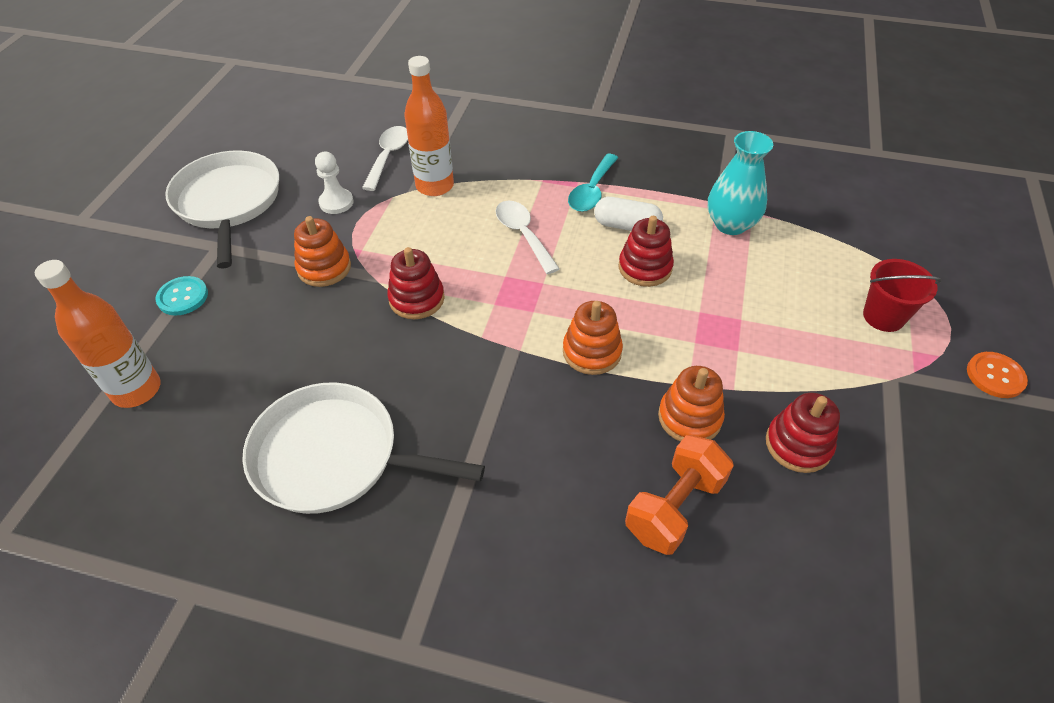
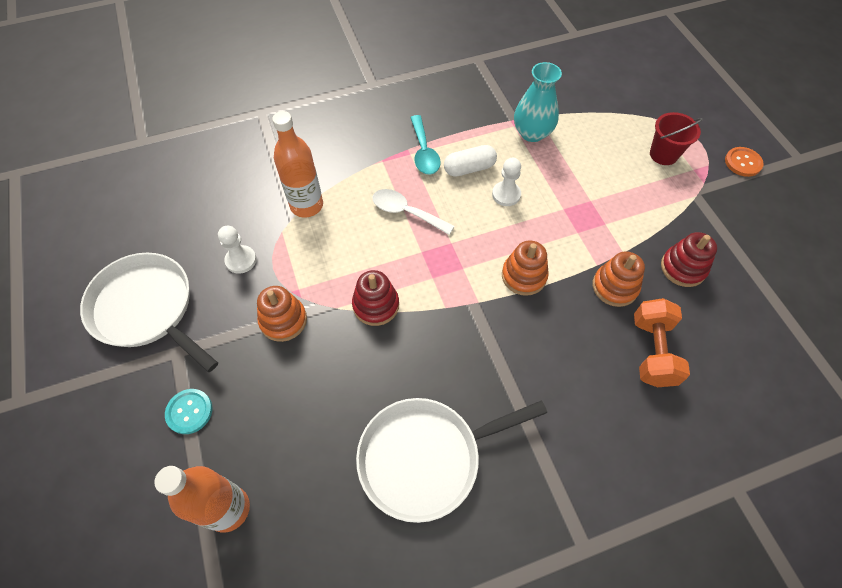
camera: 35 degrees left, 10 degrees up
(388, 157) = (247, 198): white spoon -> none
(645, 267) = (506, 194): red stacking toy -> white pawn

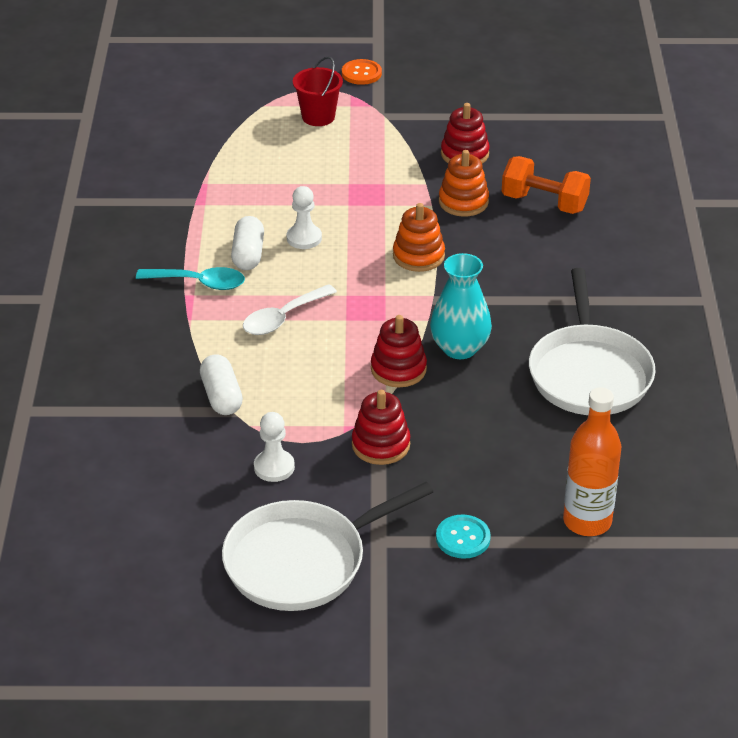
camera: 70 degrees left, 20 degrees down
(283, 320) = (380, 445): orange stacking toy -> red stacking toy
(306, 205) = (221, 396): orange bottle -> white capsule
(532, 133) = (226, 194): turquoise vase -> turquoise vase (459, 348)

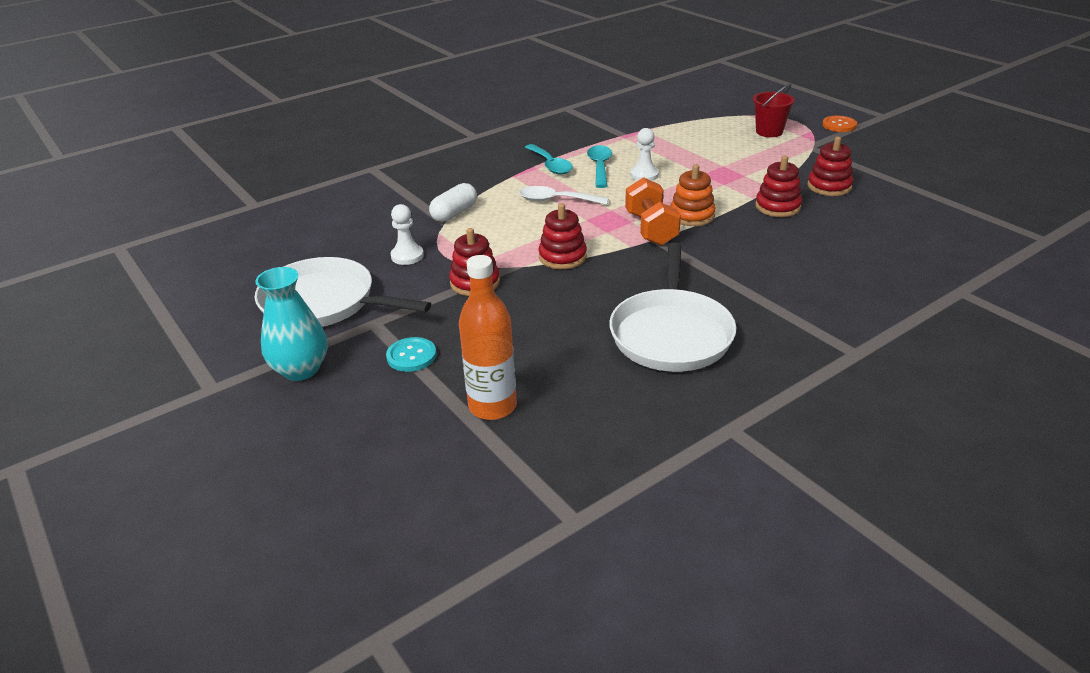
camera: 55 degrees right, 5 degrees down
(248, 254) = (600, 167): white capsule -> turquoise spoon
(459, 348) = (618, 269): turquoise vase -> turquoise vase (301, 369)
(463, 202) = (777, 207): orange stacking toy -> red stacking toy
(544, 203) = (835, 234): orange dumbbell -> orange dumbbell (651, 229)
(589, 373) = (671, 334): white pan -> white pan turned 45 degrees counterclockwise

